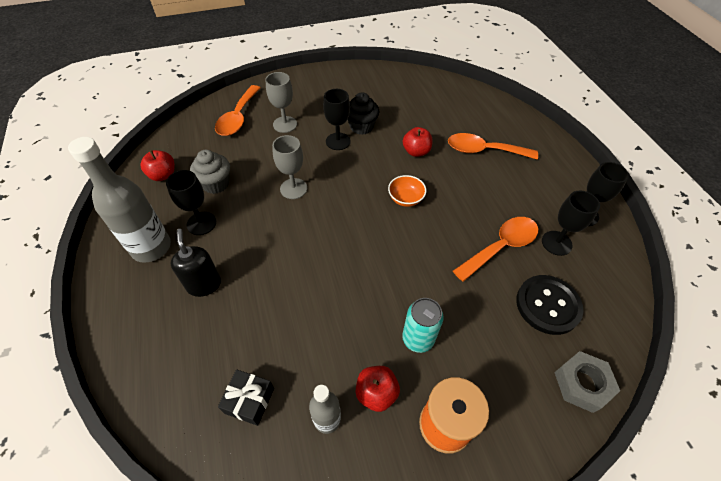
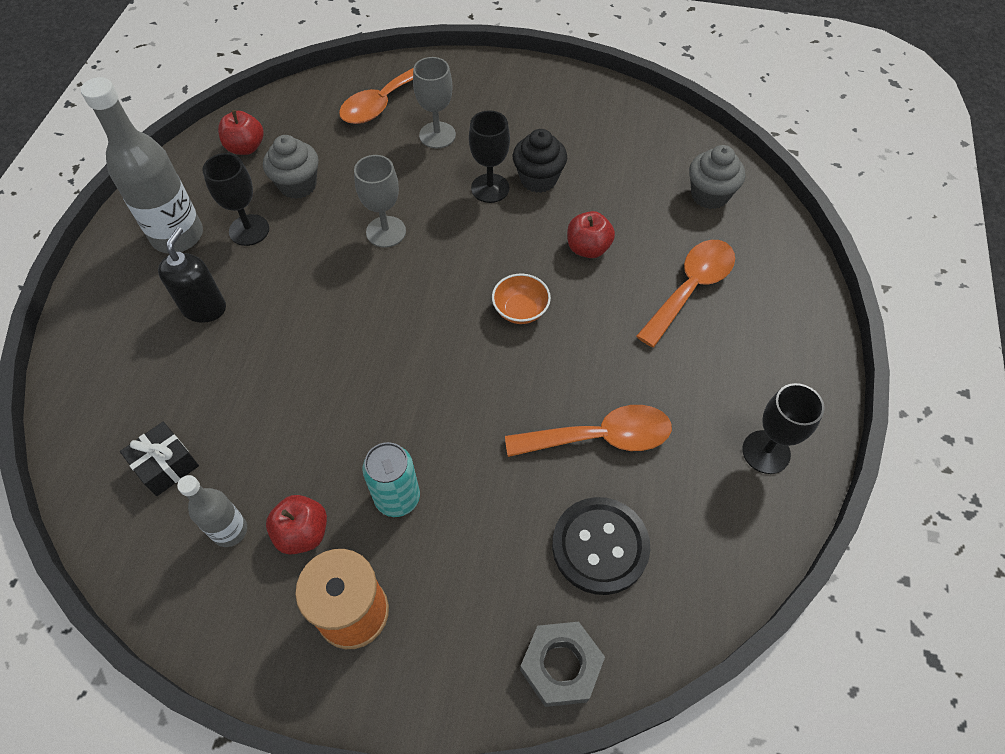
camera: 30 degrees right, 5 degrees up
(456, 102) = (709, 195): none -> grey cupcake
(483, 150) = (691, 288): orange spoon -> orange spoon turned 90 degrees clockwise
(556, 243) = (687, 471): black goblet -> none

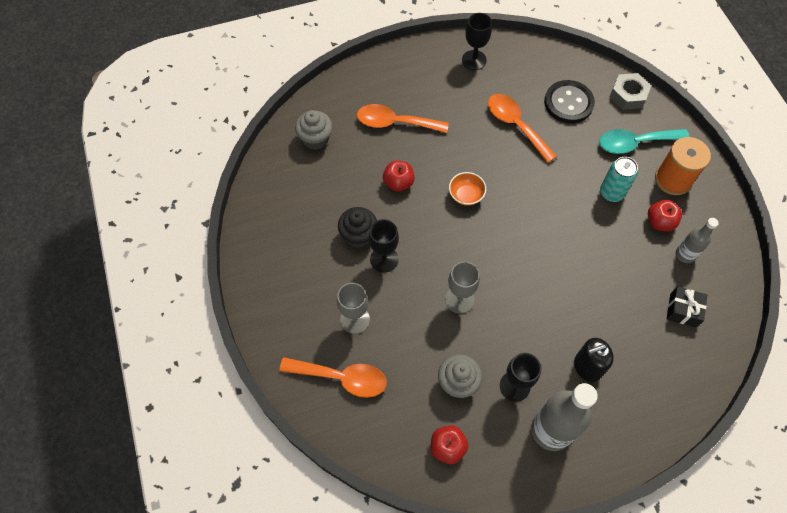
camera: 120 degrees left, 5 degrees up
(458, 601) = (635, 143): none -> turquoise spoon

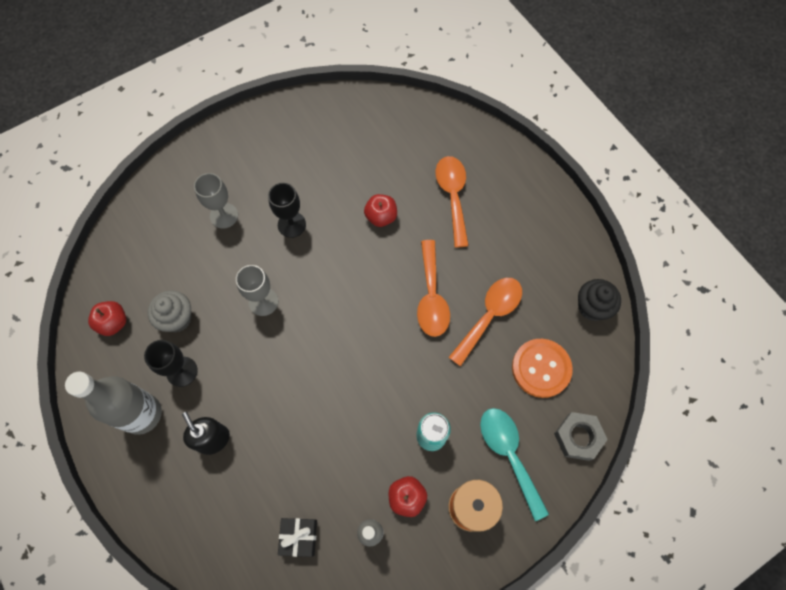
camera: 75 degrees right, 5 degrees up
(315, 139) = (410, 131): grey cupcake -> none
(342, 378) = (165, 219): orange spoon -> orange spoon (431, 297)
(358, 235) = (312, 196): black cupcake -> black cupcake (592, 307)
(466, 195) = (384, 283): orange bowl -> none
(474, 60) = (564, 255): black goblet -> none
(568, 103) = (541, 368): black button -> orange button

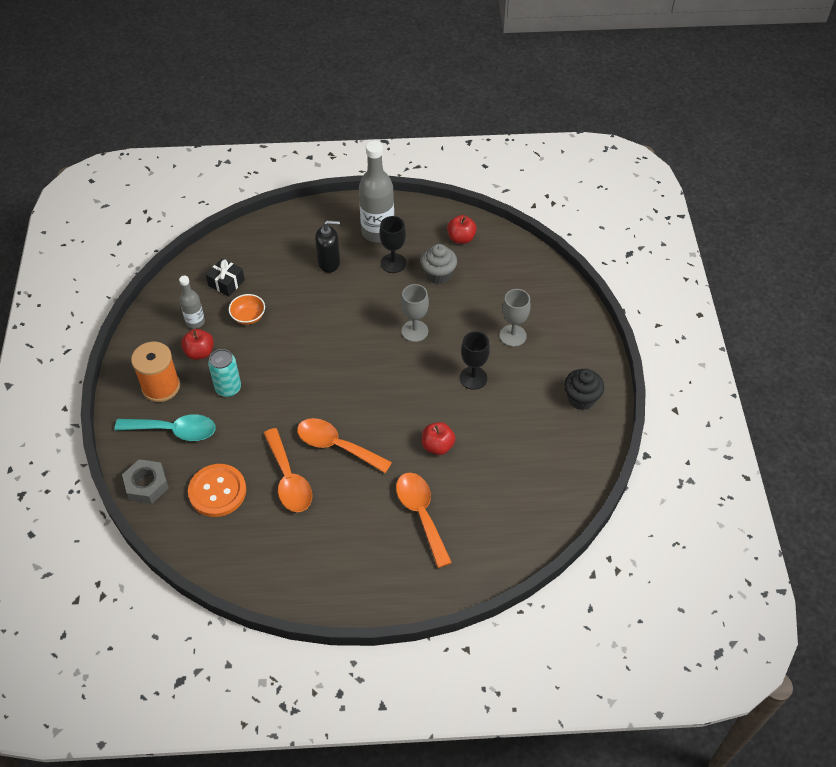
camera: 120 degrees right, 15 degrees down
(333, 477) = (248, 317): none -> orange bowl
(452, 196) = (421, 514): orange spoon -> orange spoon turned 135 degrees counterclockwise
(592, 307) = (236, 565): black cupcake -> black cupcake (581, 399)

